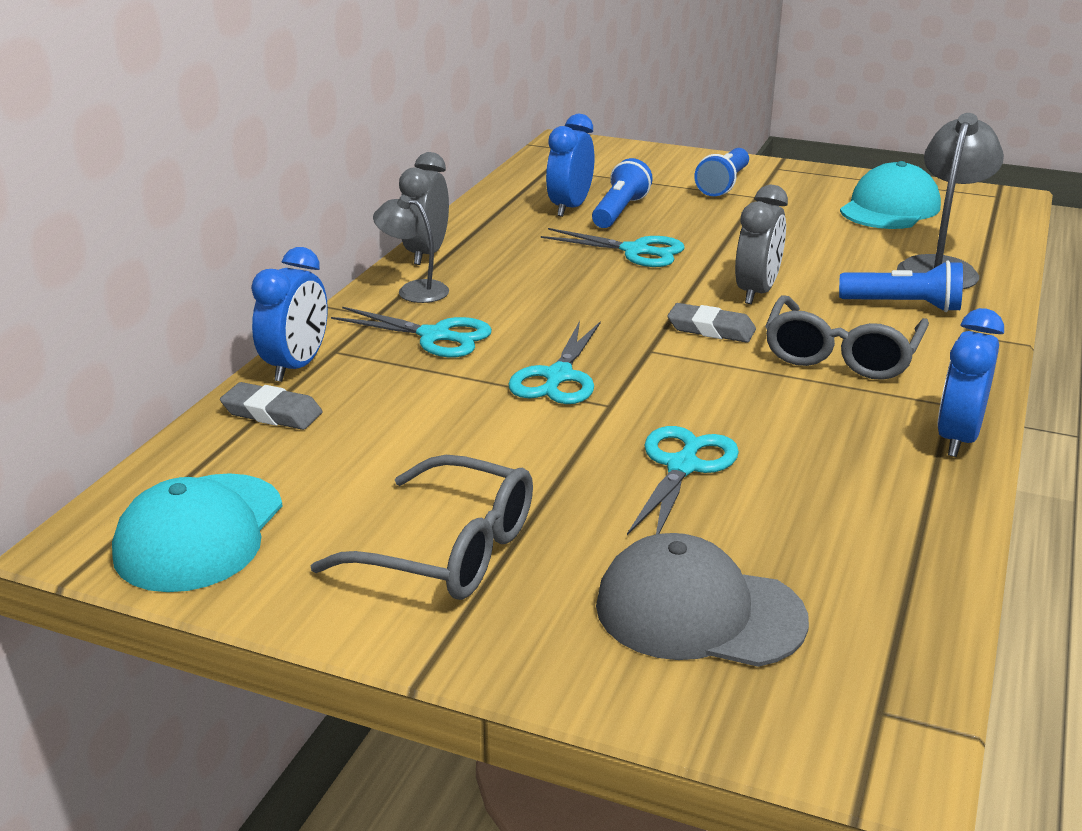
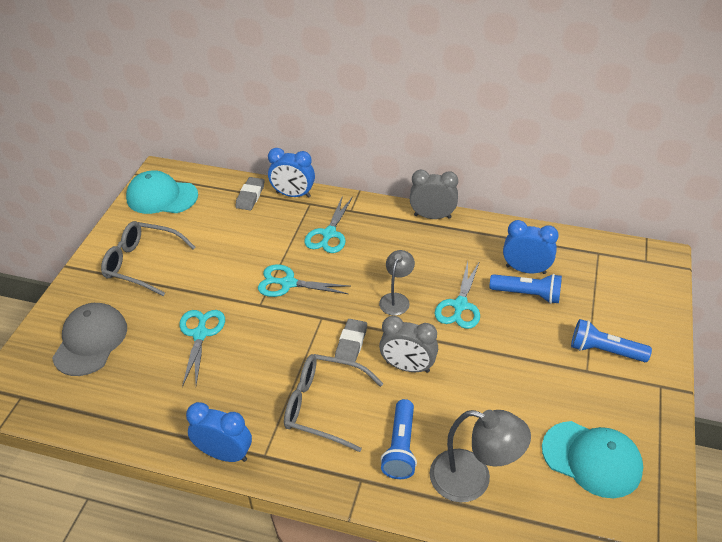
camera: 85 degrees right, 15 degrees up
(414, 290) = (382, 219): grey lamp -> grey lamp (396, 299)
(449, 550) = (142, 263): grey glasses -> grey glasses turned 90 degrees clockwise
(683, 466) = (200, 334): turquoise scissors -> turquoise scissors turned 105 degrees counterclockwise

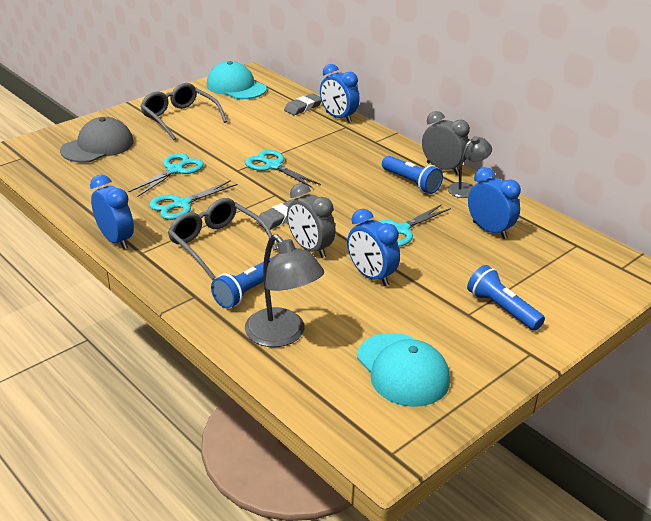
camera: 30 degrees right, 10 degrees down
(329, 234) = (340, 149): turquoise scissors -> turquoise scissors (181, 204)
(396, 299) = (349, 206): grey lamp -> grey lamp (466, 188)
(482, 371) = (371, 276): none -> blue clock
(527, 294) = (471, 246): blue flashlight -> blue flashlight (411, 183)

